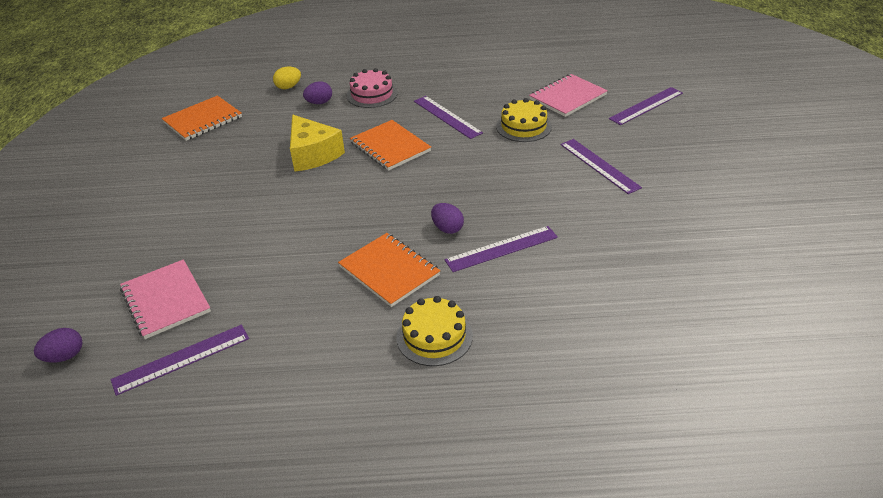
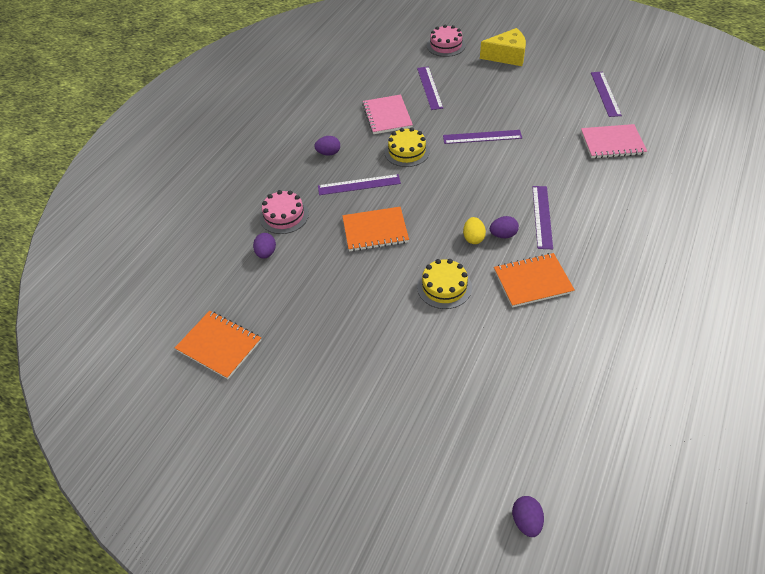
camera: 60 degrees left, 10 degrees up
(166, 300) = (490, 431): pink notebook -> pink notebook (612, 143)
(181, 359) = (568, 434): purple ruler -> purple ruler (605, 93)
(203, 120) = (219, 345): orange notebook -> orange notebook turned 45 degrees counterclockwise
(288, 87) = (217, 266): yellow egg -> yellow egg (473, 238)
(313, 154) = (348, 281): yellow cheese -> yellow cheese (507, 56)
(434, 336) = (612, 280): yellow cake -> yellow cake (444, 287)
(476, 86) = (328, 153): none -> purple egg
(738, 91) = (446, 45): none -> pink cake

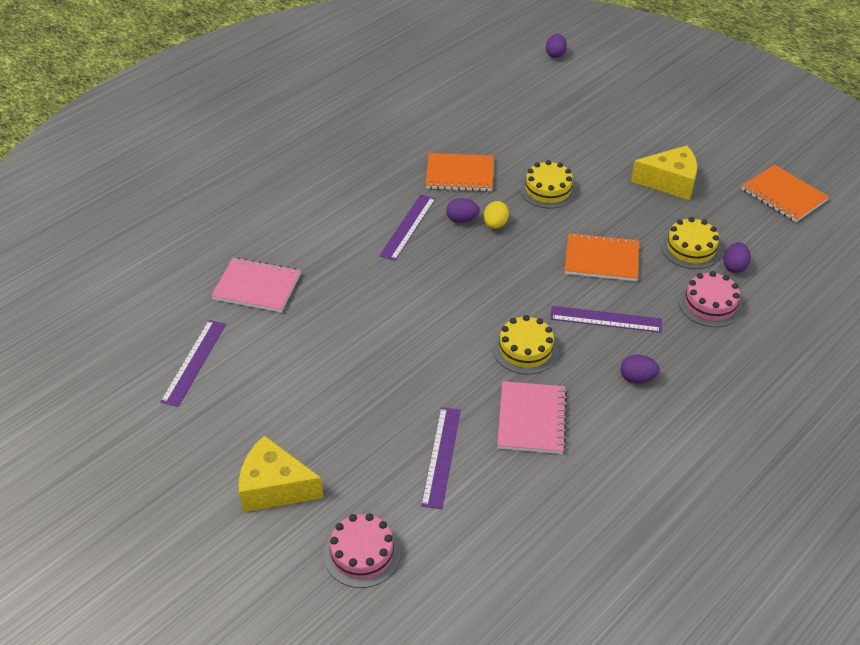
camera: 165 degrees left, 5 degrees down
(303, 260) = (691, 248): none -> yellow cake
(332, 330) = (670, 182): none -> yellow cheese
(482, 137) = (412, 342): purple ruler -> none

